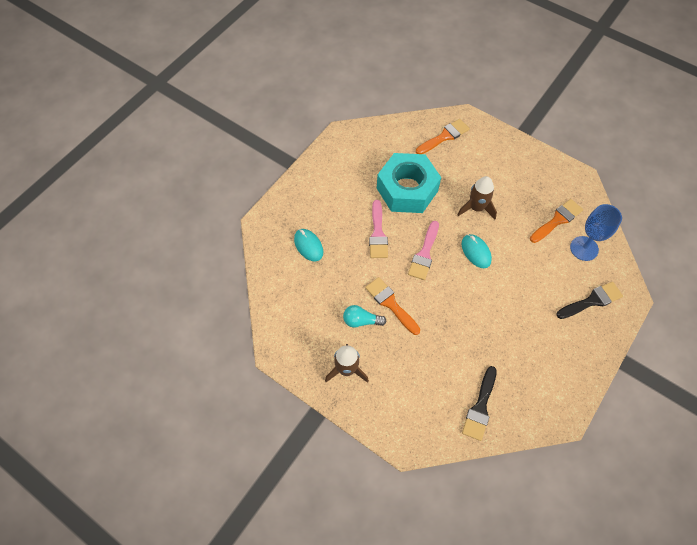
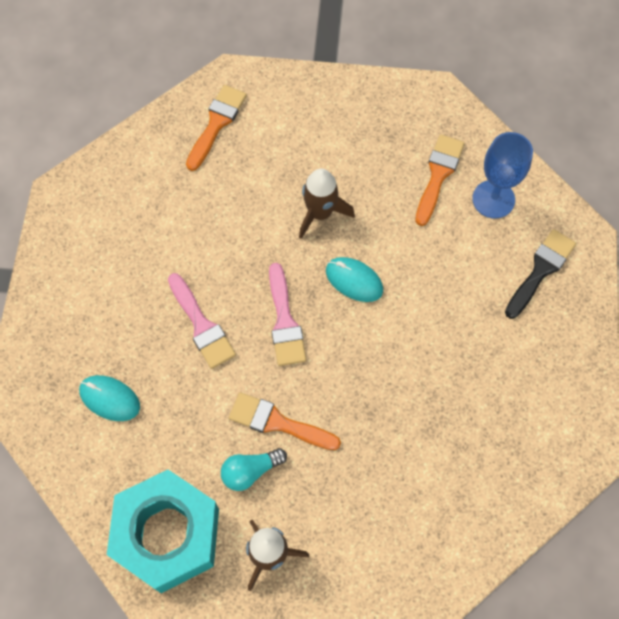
camera: 30 degrees left, 5 degrees up
(407, 189) = (207, 234): turquoise nut -> turquoise nut (167, 534)
(480, 407) = (476, 503): black brush -> none

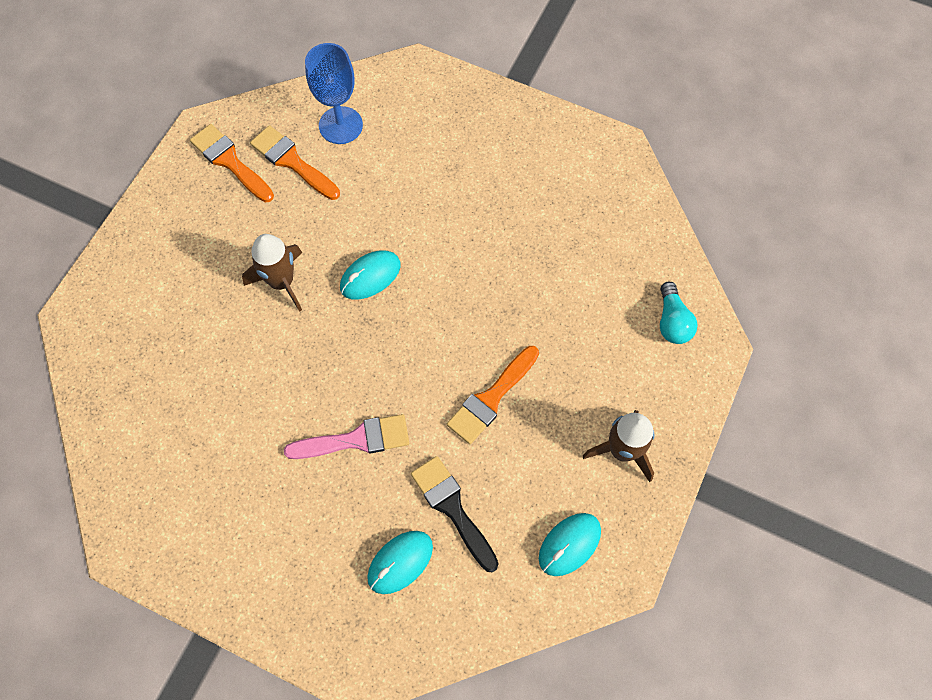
camera: 70 degrees left, 0 degrees up
(167, 534) = (569, 544): turquoise nut -> turquoise mouse
(216, 123) = (123, 348): orange brush -> orange brush (230, 161)
(250, 471) = (532, 441): turquoise light bulb -> turquoise light bulb (672, 321)
(284, 321) = (386, 356): pink brush -> none
(541, 270) = (430, 115): black brush -> black brush (452, 508)

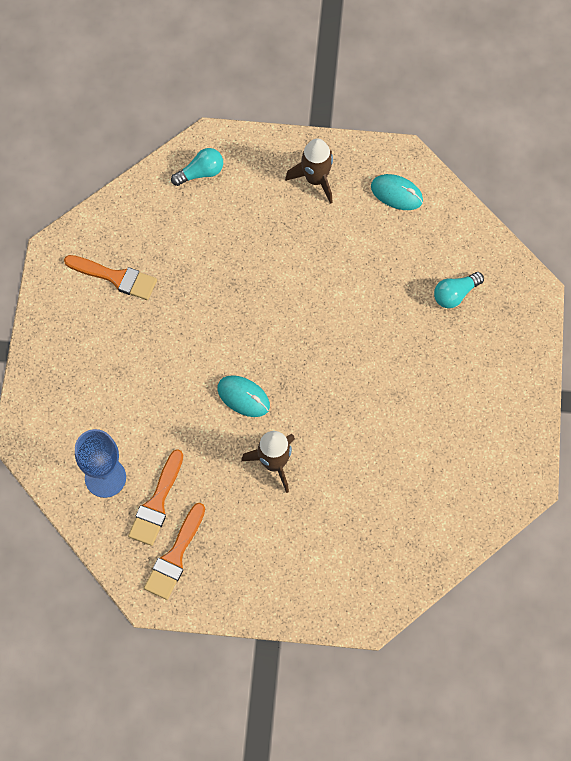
camera: 110 degrees left, 0 degrees up
(356, 439) = (381, 356): pink brush -> none
(400, 562) = (455, 294): turquoise mouse -> turquoise light bulb
(452, 508) = (403, 274): black brush -> none
(491, 398) = (311, 275): orange brush -> orange brush (116, 277)

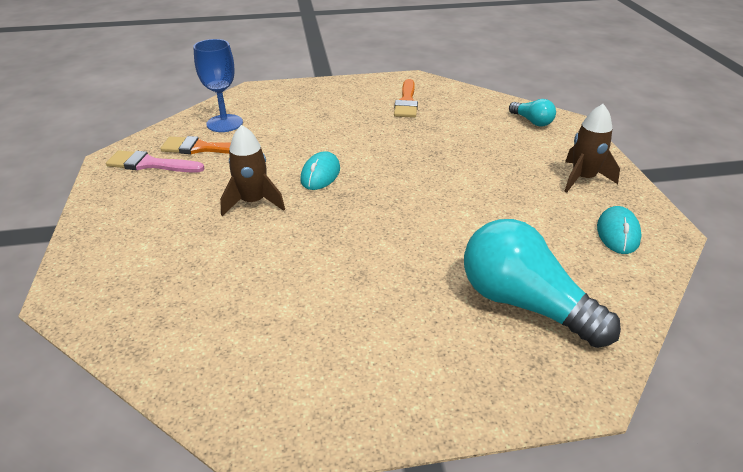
camera: 75 degrees right, 30 degrees down
(175, 556) = (150, 164): orange brush -> pink brush
(455, 294) = (524, 303): turquoise light bulb -> turquoise light bulb, size x2.05

